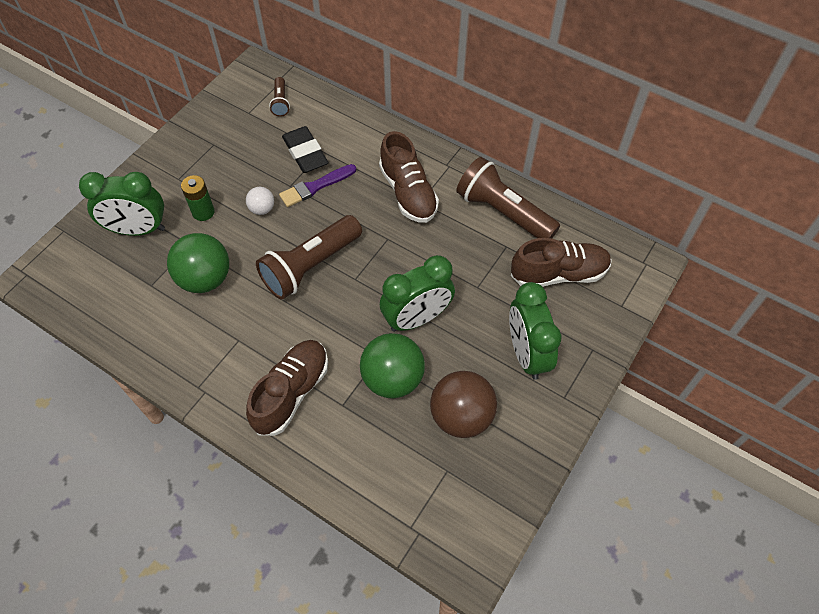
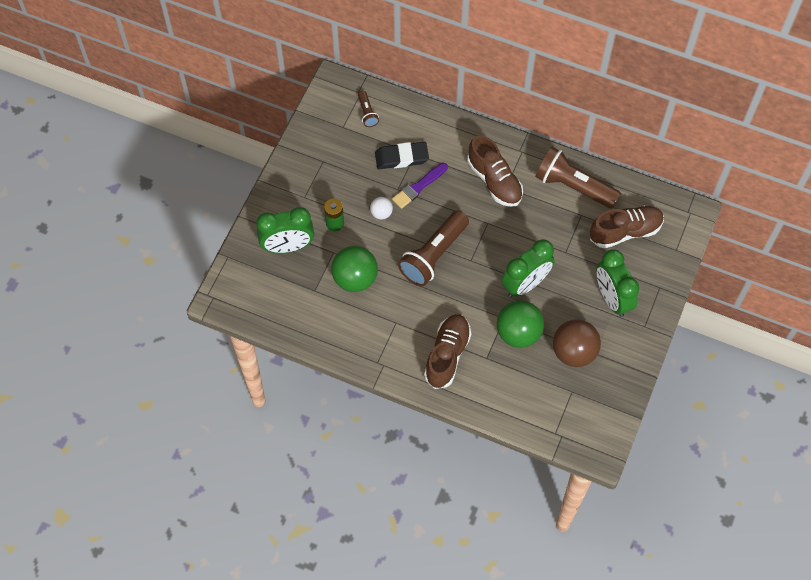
camera: 10 degrees left, 5 degrees up
(305, 153) = (401, 157): black eraser -> black eraser turned 60 degrees counterclockwise

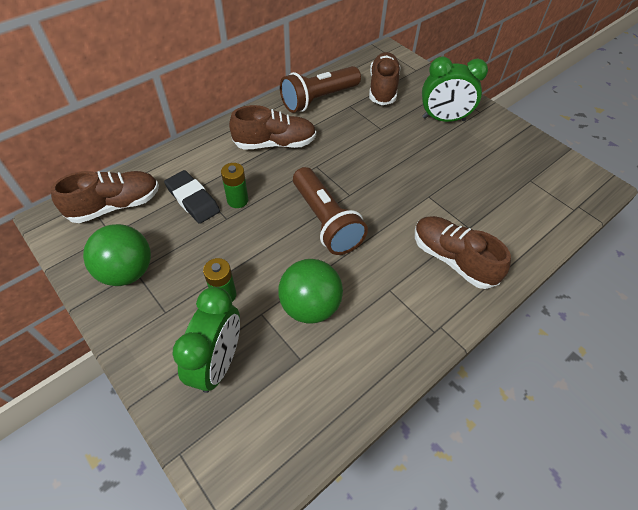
camera: 65 degrees left, 10 degrees down
(367, 113) = (115, 206): brown flashlight -> brown shoe
(381, 213) = (244, 244): white ball -> none
(401, 157) = (193, 199): black eraser -> black eraser turned 60 degrees counterclockwise
(418, 187) = (237, 200): purple brush -> green battery
(518, 333) = (451, 192): green ball -> green ball (127, 271)
(525, 284) = (399, 166): green clock -> none
(574, 352) = (488, 162): brown ball -> none

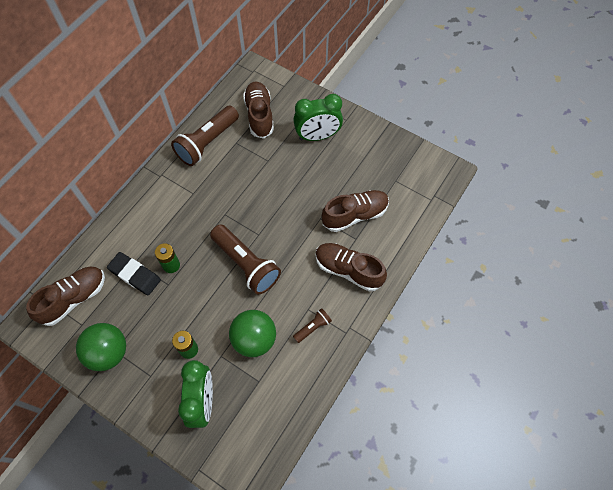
camera: 15 degrees left, 10 degrees up
(275, 144) = (184, 201): brown shoe -> brown shoe (355, 215)
(391, 313) = (313, 327): none -> brown flashlight

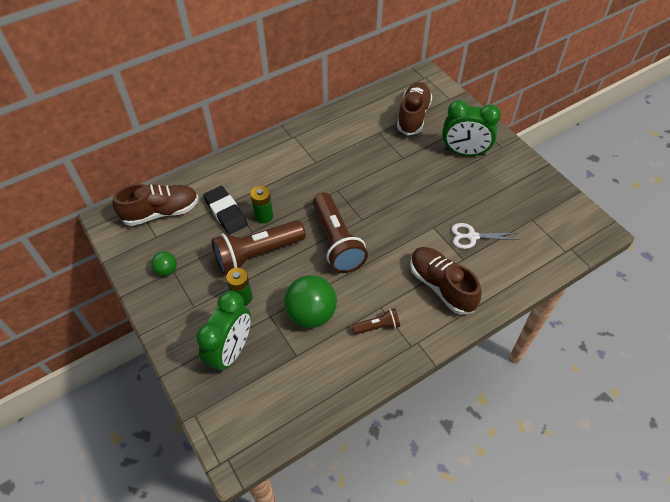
camera: 25 degrees right, 10 degrees down
(108, 352) = (167, 270): green ball -> green ball, size x0.50
(207, 143) = (350, 124): brown flashlight -> brown flashlight (257, 254)
(355, 215) = (472, 236): brown shoe -> white scissors

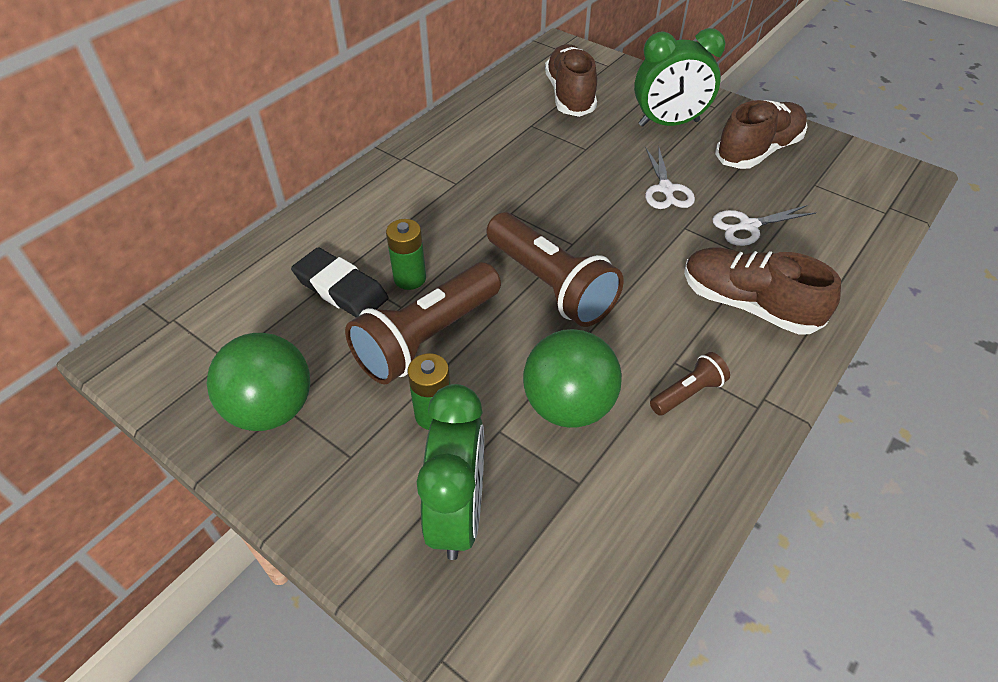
camera: 20 degrees left, 5 degrees down
(161, 212) = (222, 317): brown shoe -> brown shoe (758, 151)
(167, 270) = (271, 409): green ball -> green ball, size x1.99
(436, 198) = (666, 189): none -> white scissors

